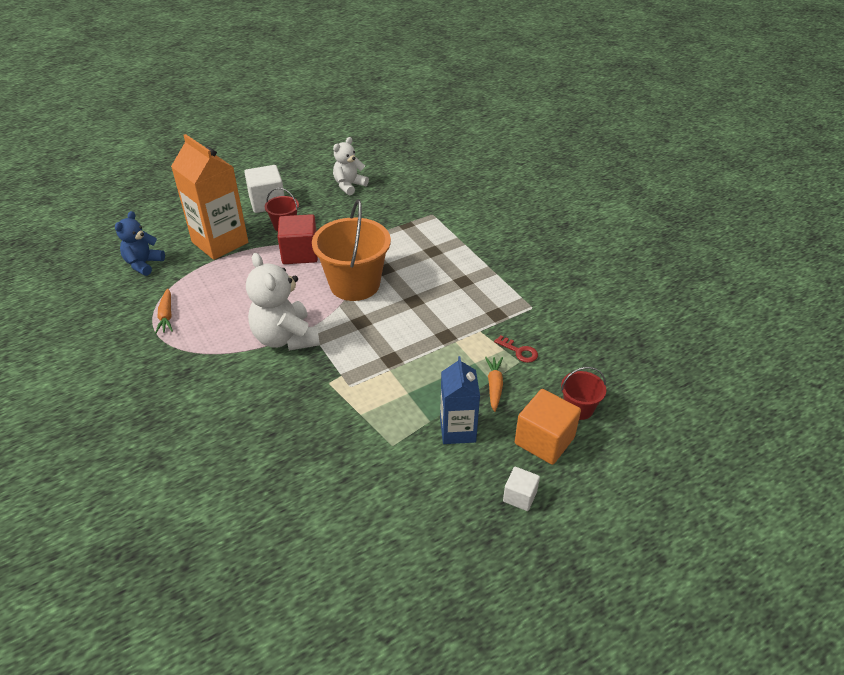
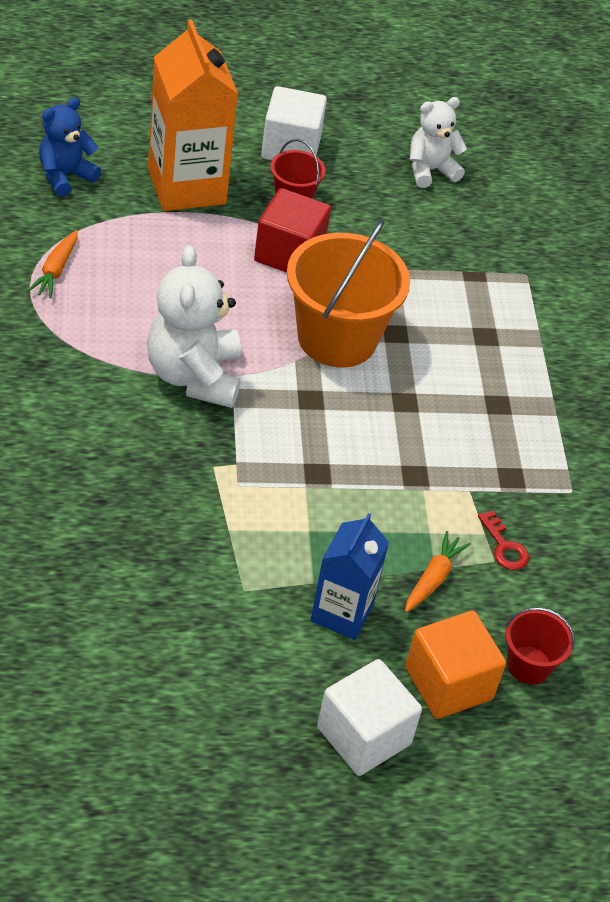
camera: 20 degrees right, 5 degrees up
(520, 496) = (364, 736): white cube -> white cube, size x1.77

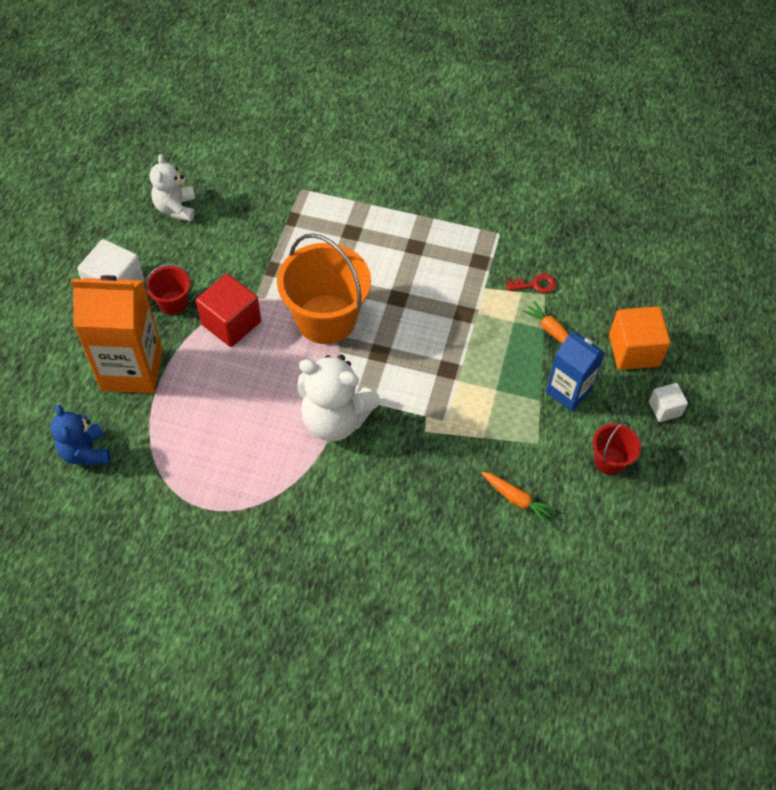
camera: 65 degrees left, 10 degrees up
(56, 270) = (193, 485): orange carrot -> orange carrot (517, 499)
(364, 736) = (665, 409): white cube -> white cube, size x0.56
(529, 665) = (628, 304): red bucket -> red bucket (609, 460)

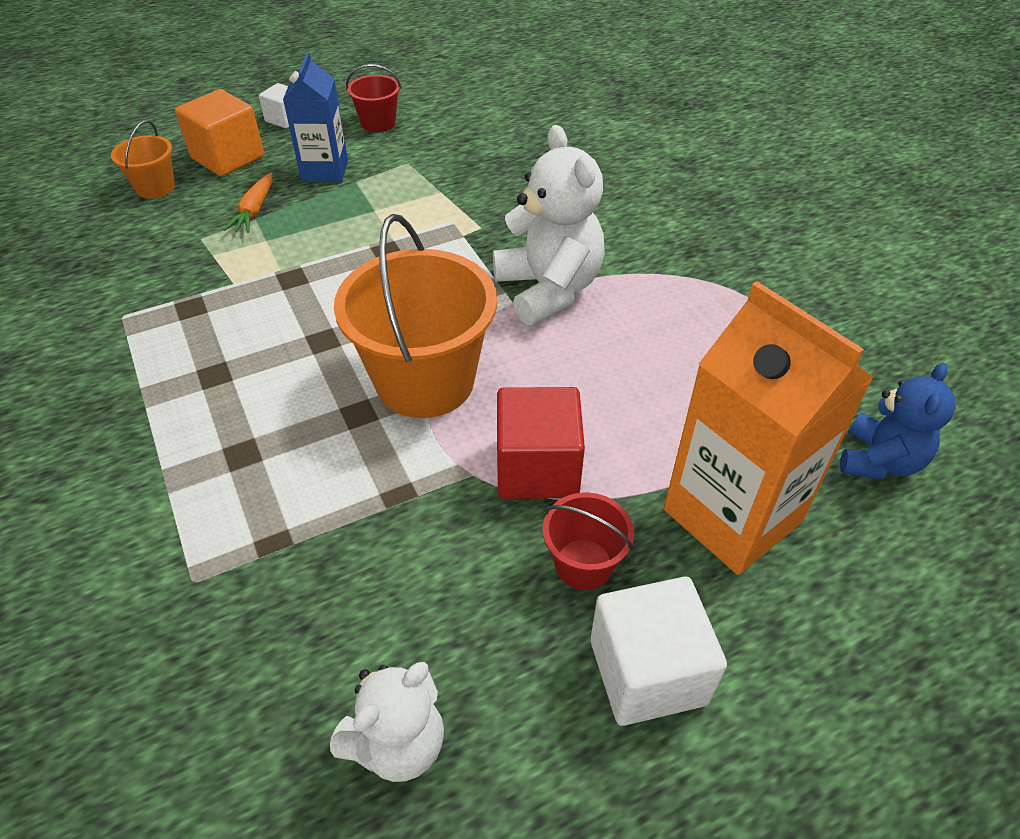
camera: 130 degrees left, 10 degrees down
(517, 499) = (481, 148): orange carrot -> none
(535, 285) = (191, 250): red key -> none
(625, 298) = (155, 187): none -> orange bucket

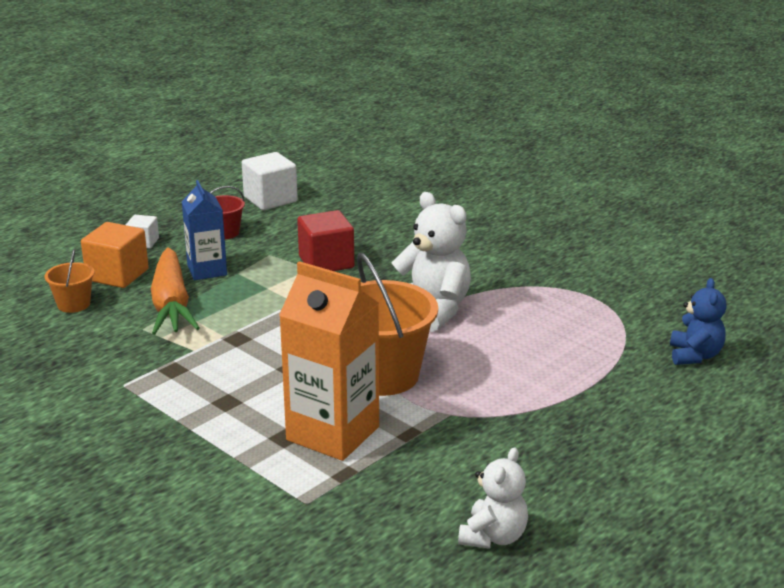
camera: 20 degrees left, 20 degrees down
(254, 211) = (171, 305): orange carrot -> orange carrot, size x2.10
(537, 468) = (490, 402): red cube -> red cube (326, 262)
(583, 564) = (549, 439): red bucket -> none
(647, 672) = (616, 475): white cube -> white cube (270, 199)
(732, 515) = (623, 399): orange carton -> orange carton (333, 433)

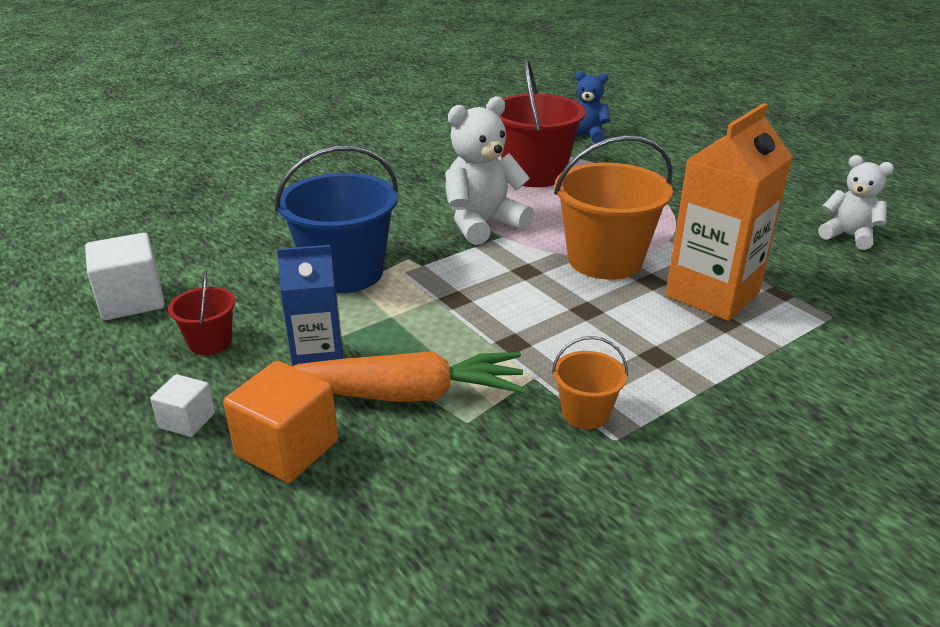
camera: 80 degrees left, 5 degrees up
(73, 304) = (367, 497): orange bucket -> orange bucket (585, 413)
(326, 262) = (345, 273): red cube -> blue bucket
(561, 329) = (534, 174): none -> red bucket

